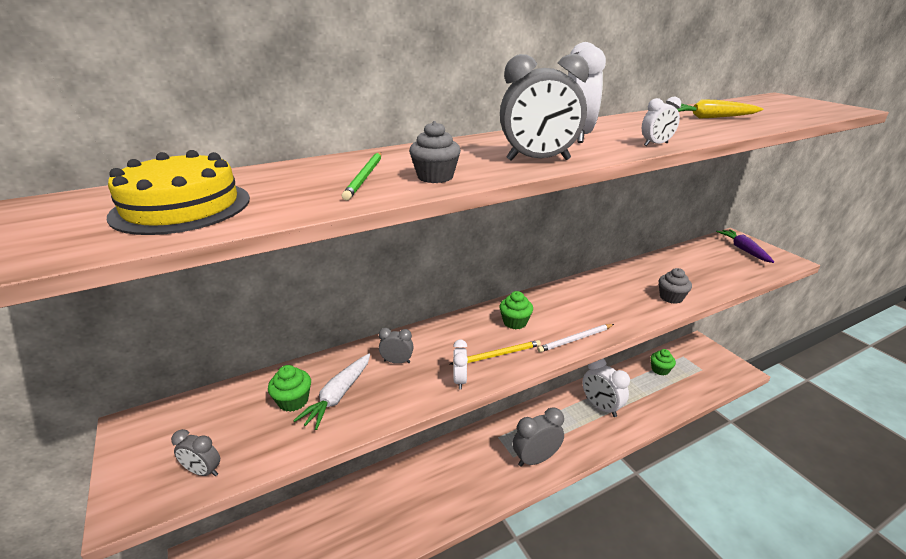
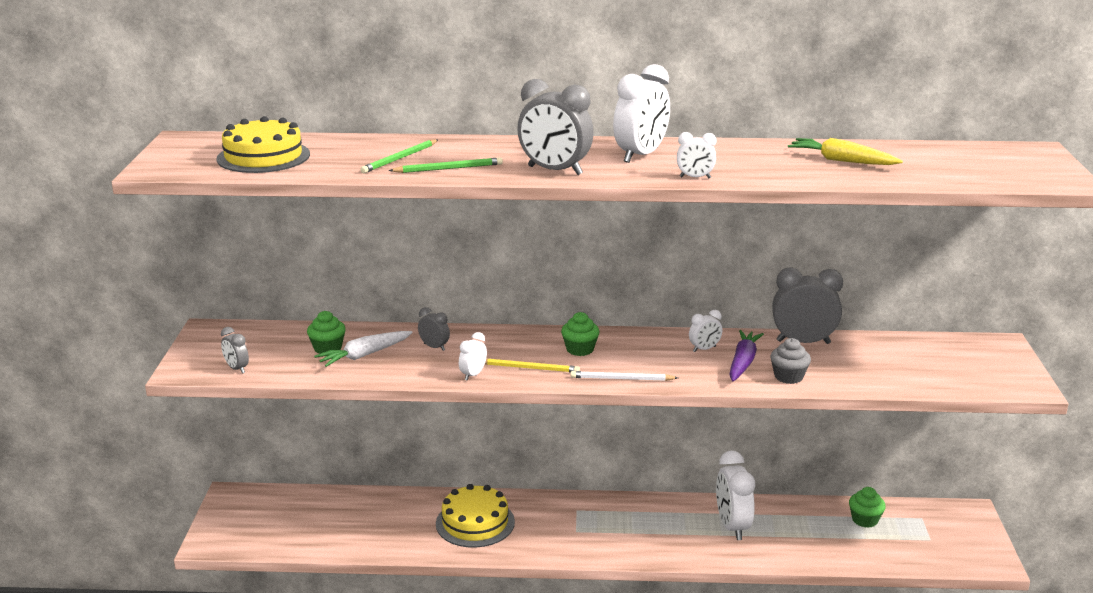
camera: 30 degrees right, 5 degrees down
(435, 177) = (448, 168): grey cupcake -> green pencil
(437, 483) = (475, 523): none -> yellow cake
(535, 459) = (599, 541): grey clock -> grey clock (803, 342)
(594, 293) = (704, 349): none -> white clock
(743, 250) = (984, 360): purple carrot -> purple carrot (743, 362)

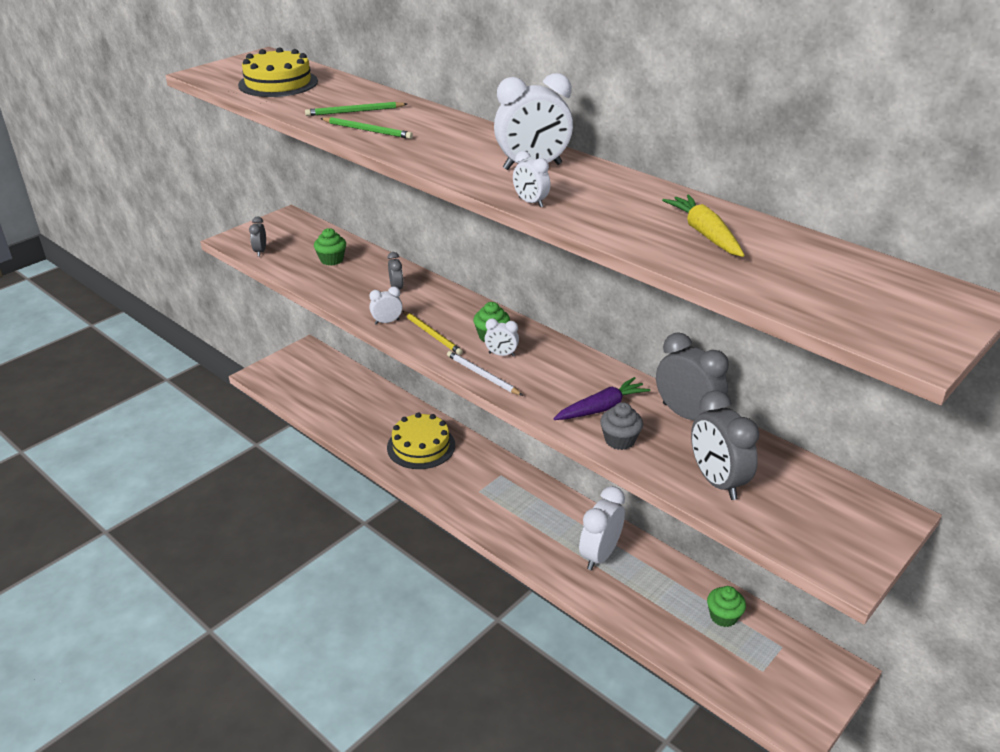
camera: 40 degrees right, 10 degrees up
(364, 355) = (344, 275): white carrot -> none
(555, 171) = (436, 157): grey clock -> grey clock (717, 481)
(704, 349) = (588, 381): white clock -> white clock (501, 354)

